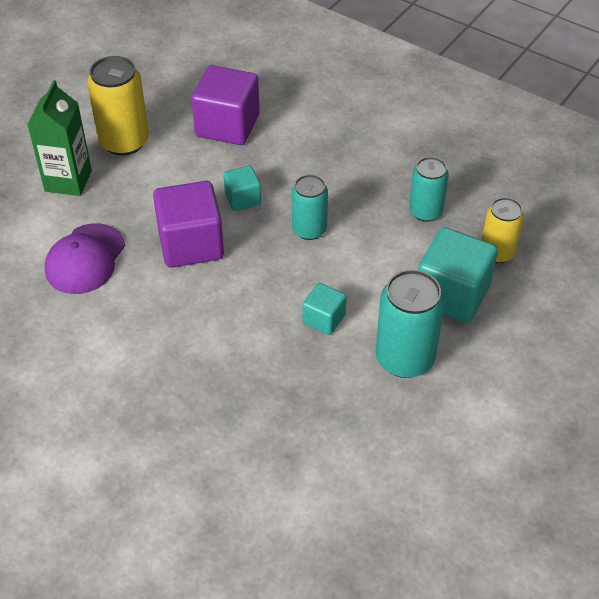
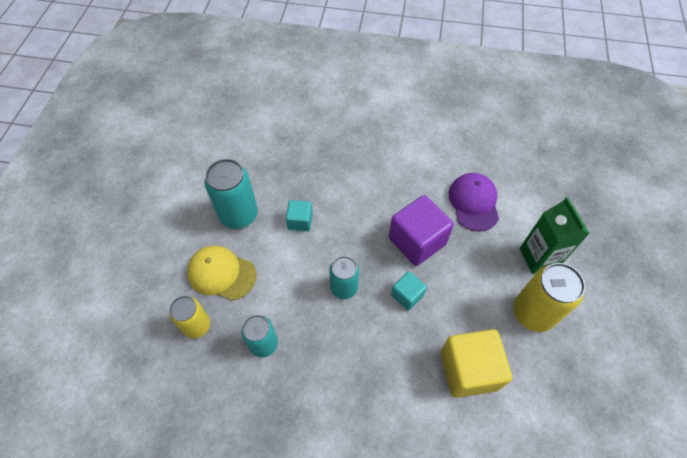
camera: 155 degrees right, 10 degrees up
(227, 125) = (468, 370): purple cube -> yellow cube
(452, 295) = (221, 273): turquoise cube -> yellow cap

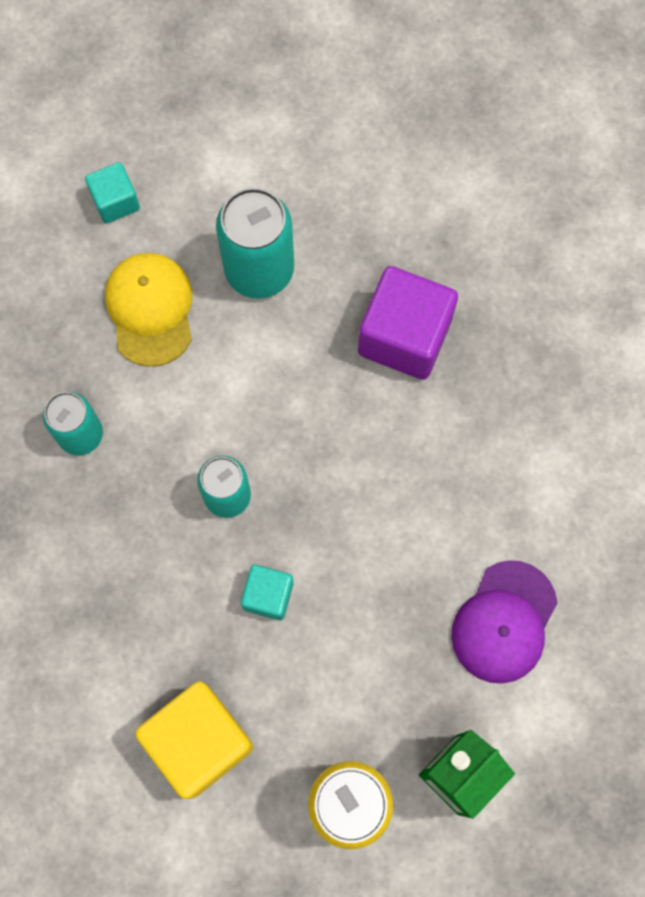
camera: 60 degrees right, 15 degrees up
(197, 326) = (56, 329): yellow can -> none
(300, 221) = (302, 366): turquoise cube -> turquoise cube (115, 201)
(417, 241) = (372, 564): purple cube -> purple cube (404, 336)
(474, 203) = (504, 622): purple cap -> purple cap turned 150 degrees clockwise

